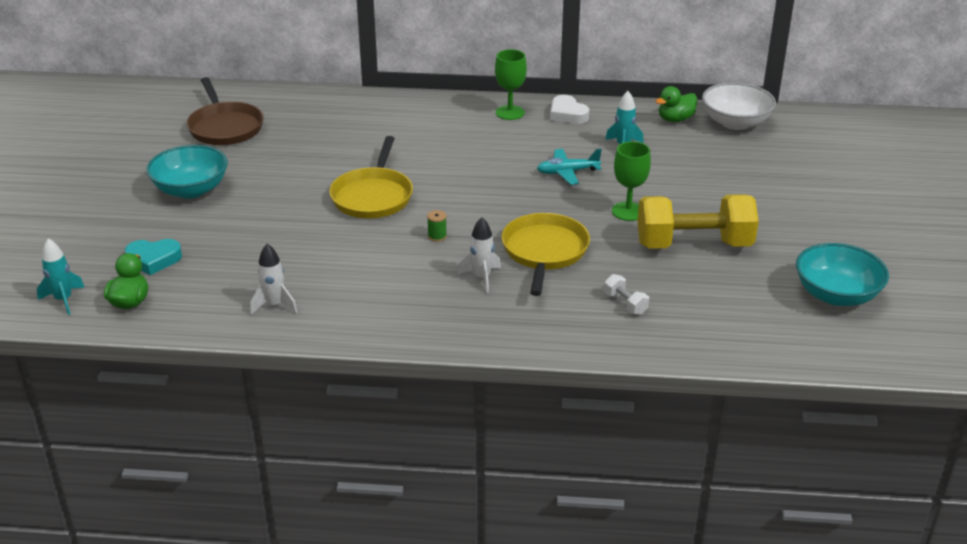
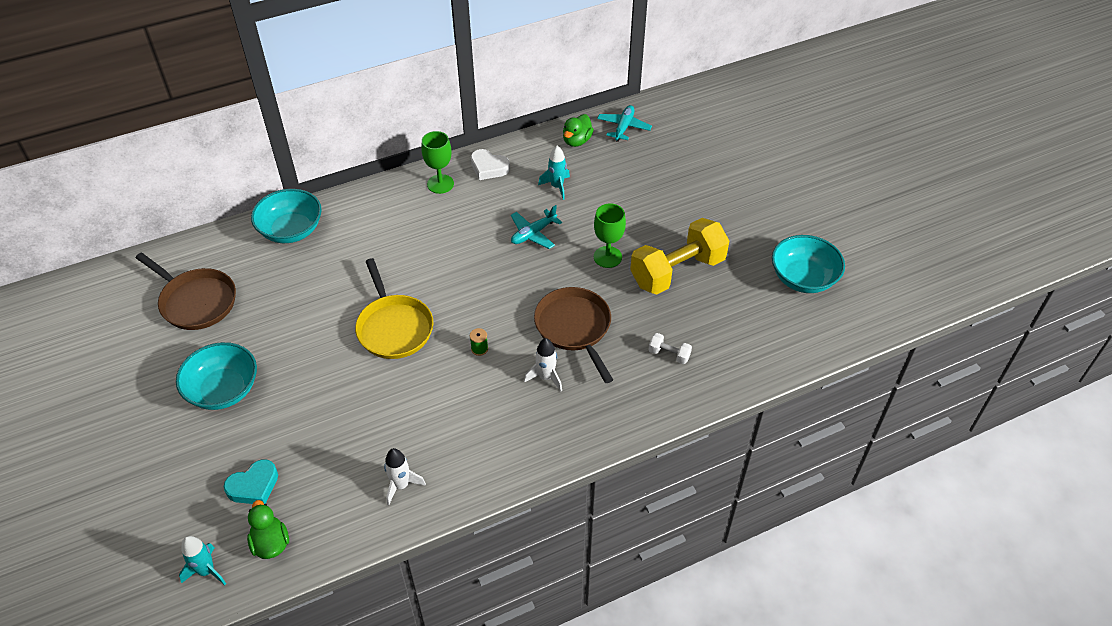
camera: 30 degrees left, 15 degrees up
(346, 105) = (291, 230): none -> turquoise bowl
(544, 252) = (574, 328): yellow pan -> brown pan
(735, 123) = (623, 127): white bowl -> turquoise plane

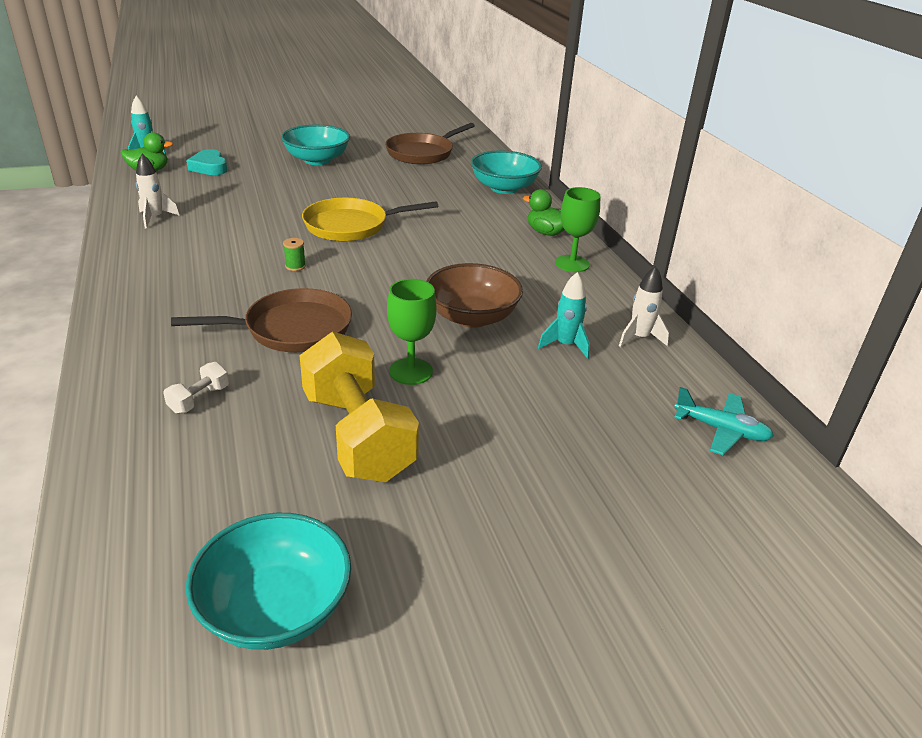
camera: 95 degrees right, 15 degrees down
(489, 168) = (604, 297): white heart -> none
(533, 234) = (472, 317): turquoise plane -> brown bowl
(546, 377) = (227, 301): white rocket -> white rocket (639, 338)
(577, 141) = (674, 375): green duck -> green duck (546, 232)

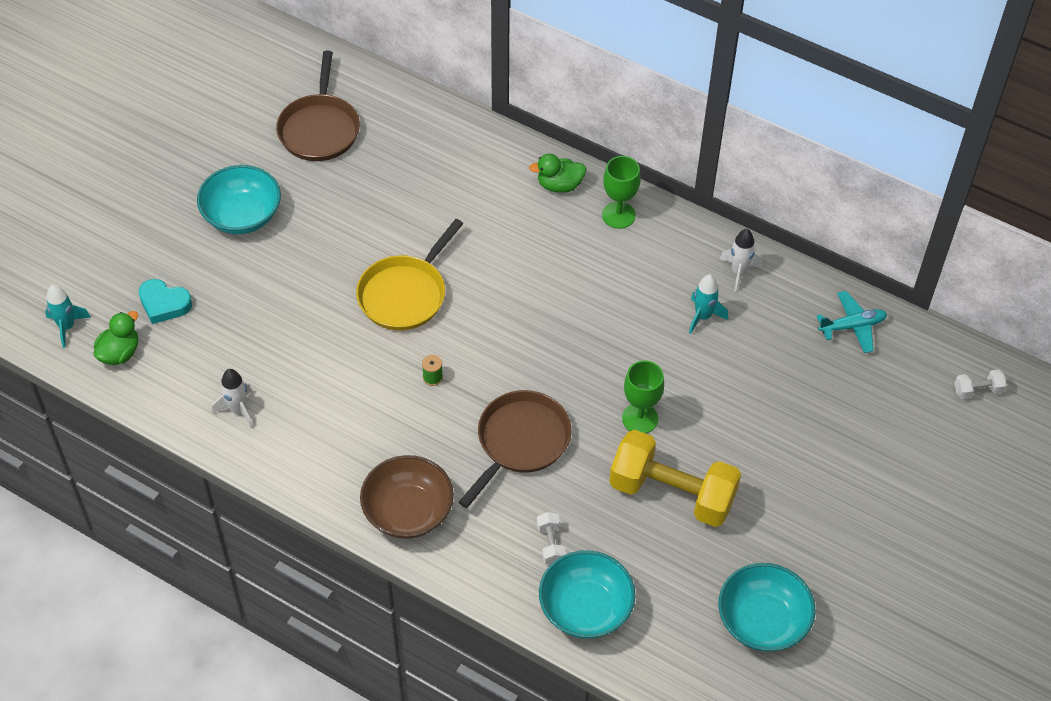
camera: 40 degrees left, 20 degrees up
(472, 317) = (617, 335): brown bowl -> brown bowl (408, 512)
(504, 188) = (457, 138): turquoise bowl -> turquoise bowl (585, 608)
(842, 574) = (977, 390): none -> white dumbbell

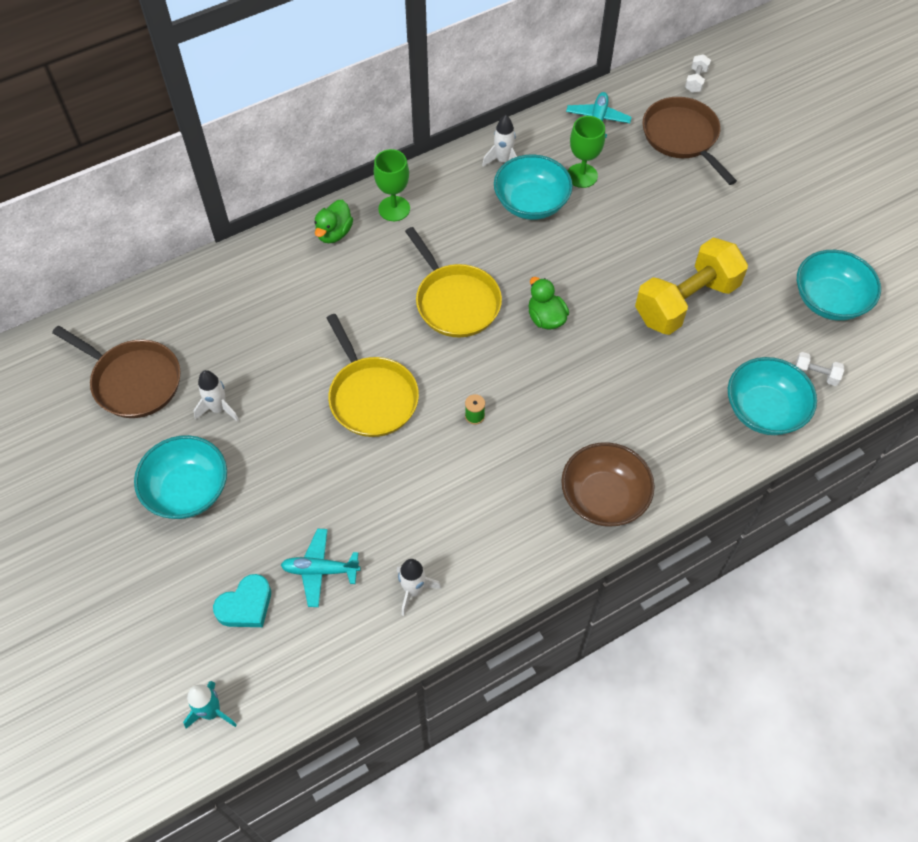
camera: 60 degrees left, 5 degrees up
(120, 353) = (278, 672): green duck -> green duck (546, 318)
(221, 337) = (320, 570): none -> turquoise plane
(328, 197) = (218, 409): none -> white rocket
(520, 442) = (579, 381): brown pan -> brown pan (682, 137)
(546, 308) = (455, 301): none -> yellow pan
(550, 544) = (691, 406): white dumbbell -> white dumbbell (815, 375)
(640, 418) = (603, 289): green goblet -> green goblet (582, 175)
(703, 317) = (531, 203): turquoise rocket -> turquoise bowl

